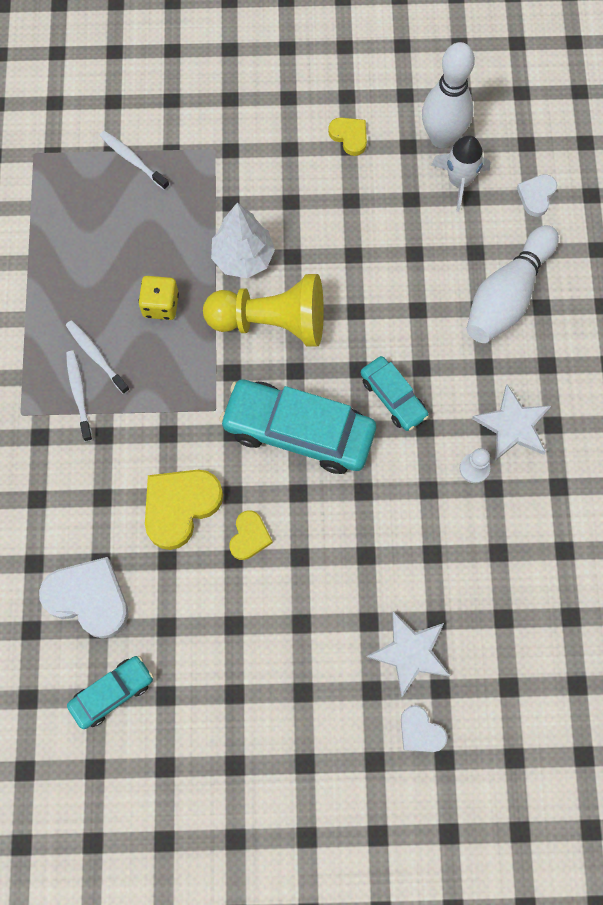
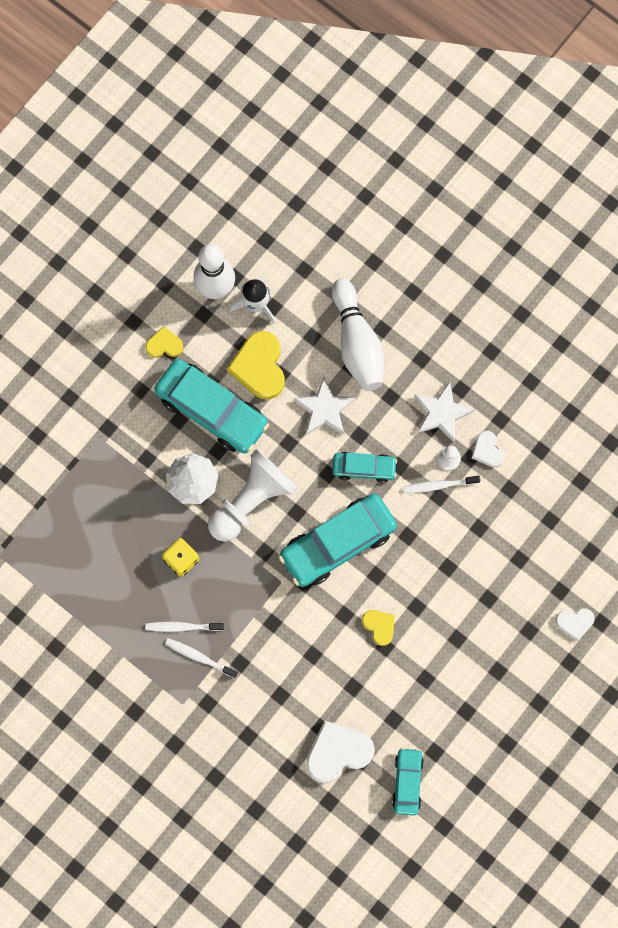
camera: 50 degrees left, 5 degrees up
(133, 160) = (61, 496): white toothbrush -> white toothbrush (439, 485)
(180, 507) = (326, 653): yellow heart -> yellow heart (259, 367)
(271, 322) = (252, 500): yellow pawn -> white pawn
(325, 222) = (212, 410): none -> turquoise car
(410, 653) = (526, 590): white star -> white star (324, 409)
(536, 196) = (306, 266): white heart -> white heart (487, 450)

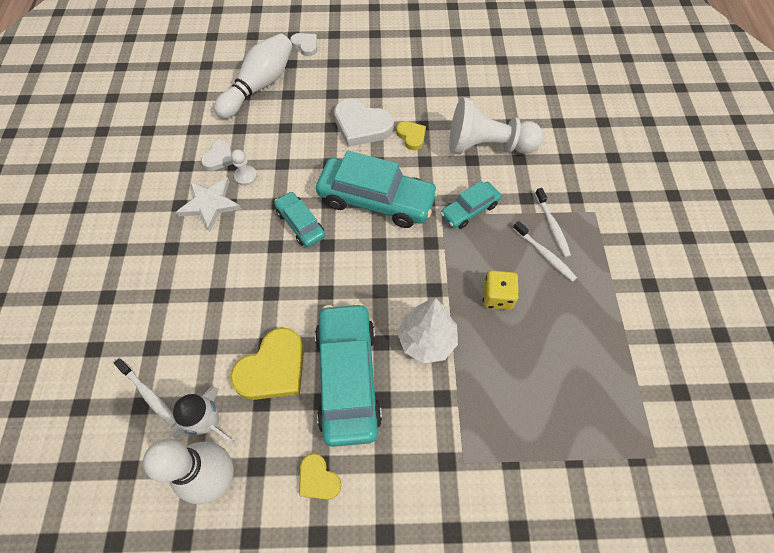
camera: 130 degrees left, 15 degrees down
(252, 500) = (399, 282): white pawn -> white pawn (487, 146)
(324, 409) = (272, 287): white star -> none
(338, 752) = (516, 104): white heart -> white heart (362, 126)
(357, 343) = (189, 305): white bowling pin -> white bowling pin (259, 86)
(379, 626) = (411, 136): yellow heart -> yellow heart turned 135 degrees clockwise
(407, 782) = (492, 61): turquoise car -> turquoise car (469, 210)
(439, 485) = (273, 169): white toothbrush -> white toothbrush (149, 395)

